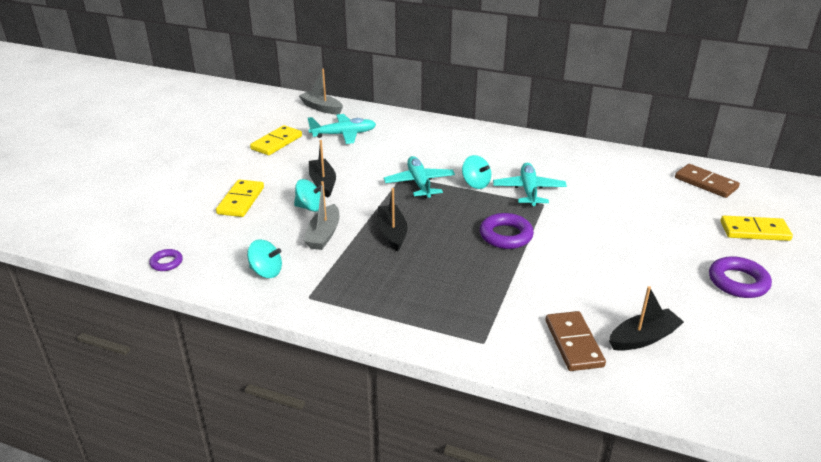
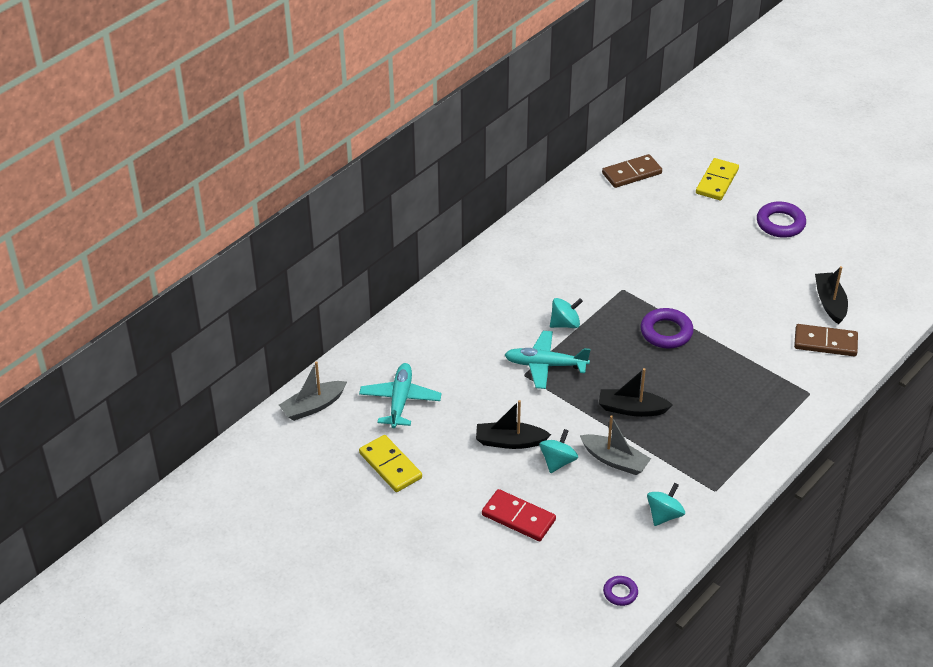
camera: 70 degrees left, 10 degrees up
(241, 201) = (518, 517): yellow domino -> red domino
(529, 190) = (594, 291): turquoise plane -> none

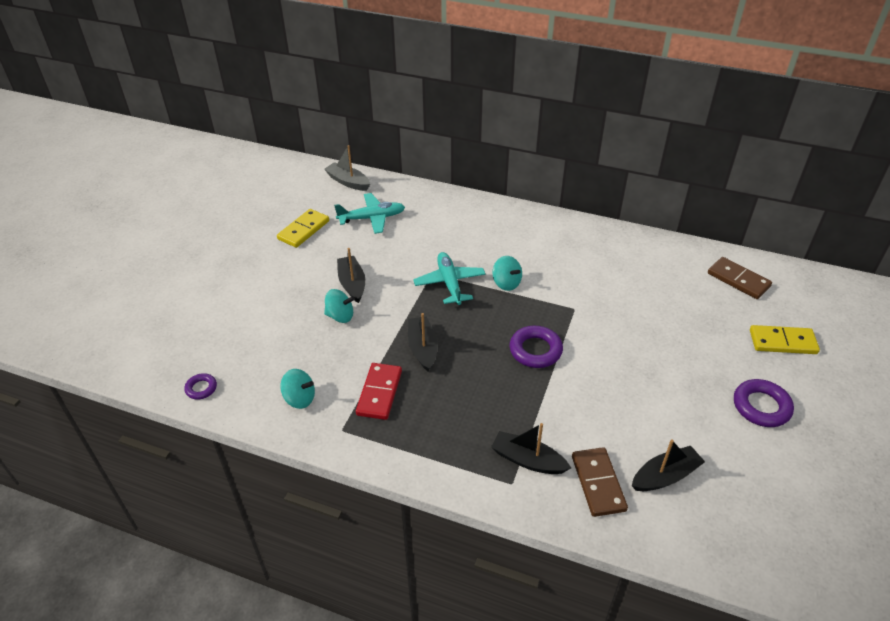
camera: 70 degrees right, 0 degrees up
(518, 517) = (271, 308): red domino -> red domino (379, 393)
(615, 460) = (355, 351): grey boat -> none
(789, 376) = (527, 460): none -> black boat

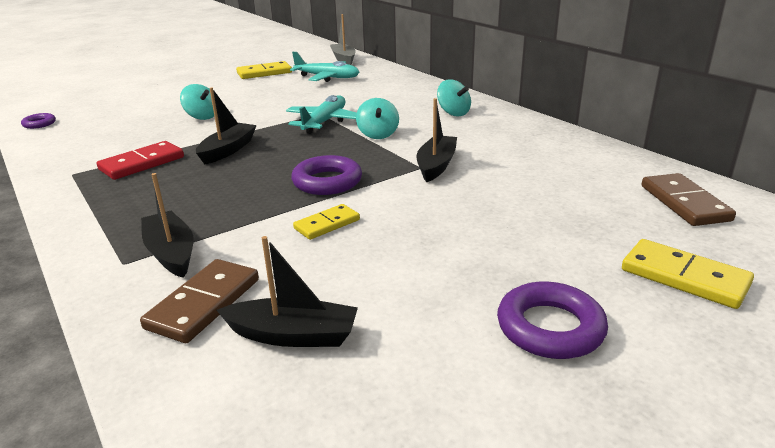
camera: 35 degrees right, 15 degrees down
(300, 398) = (83, 148): turquoise spinning top -> turquoise spinning top (453, 113)
(352, 284) = (245, 104): black boat -> black boat (436, 165)
(584, 389) = (327, 224): none -> yellow domino

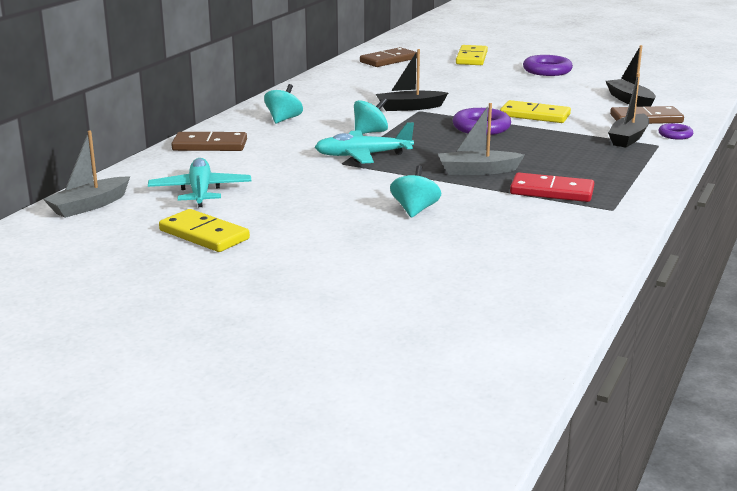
camera: 120 degrees left, 5 degrees down
(39, 124) = (559, 293): purple ring -> purple ring (675, 135)
(228, 150) = (477, 171): black boat -> grey boat
(327, 224) = (535, 115): yellow domino -> yellow domino, size x1.51
(413, 87) = (210, 145): none -> brown domino

